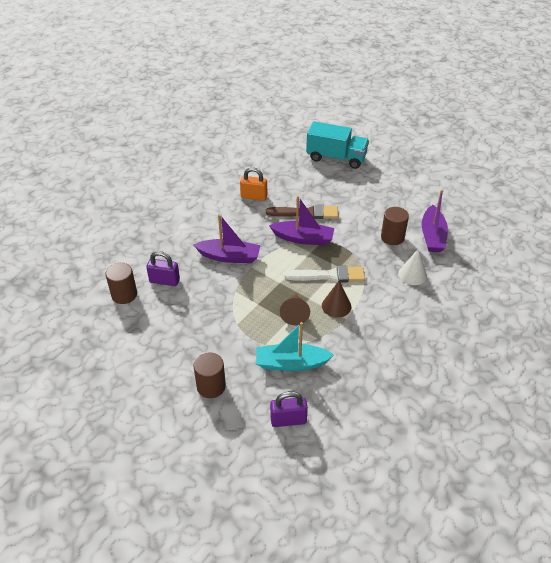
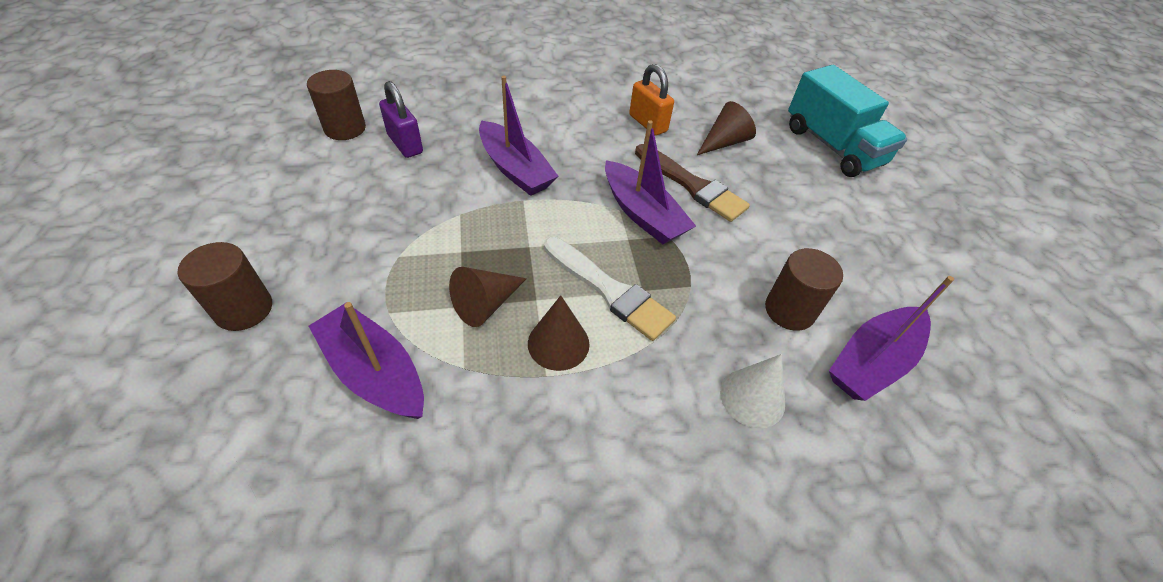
camera: 40 degrees right, 5 degrees up
(288, 420) = (238, 458): purple padlock -> none
(291, 363) = (374, 372): turquoise boat -> purple boat
(294, 184) = (724, 142): none -> brown cone

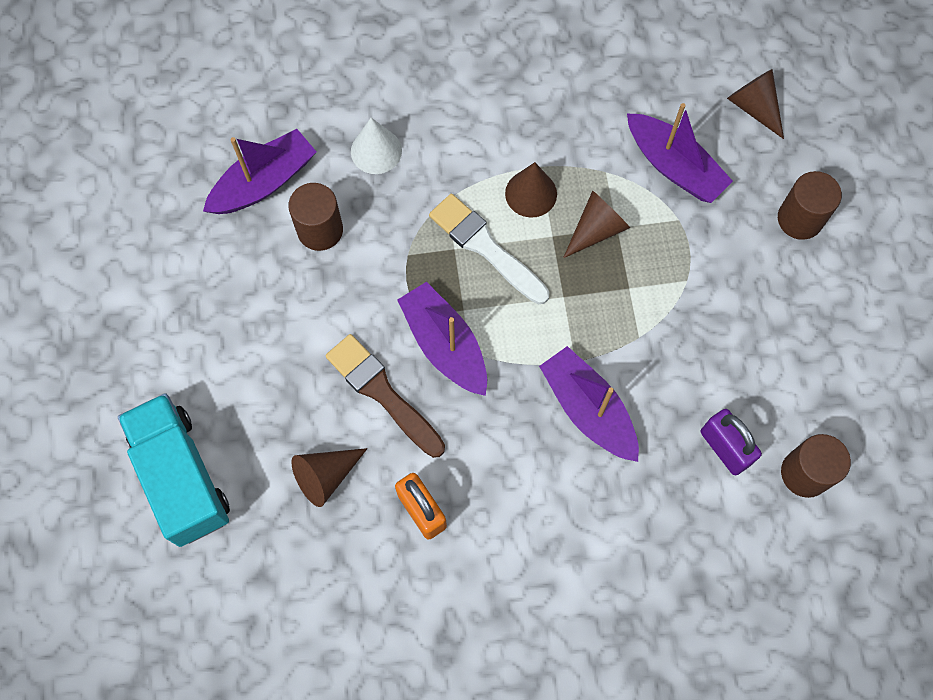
camera: 175 degrees left, 20 degrees up
(229, 455) = (754, 107): none -> brown cone

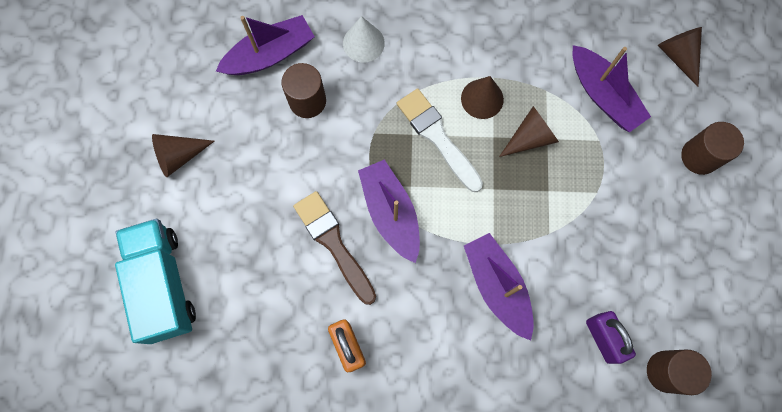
camera: 10 degrees right, 5 degrees up
(325, 476) = (276, 304): brown cone -> brown cone (179, 156)

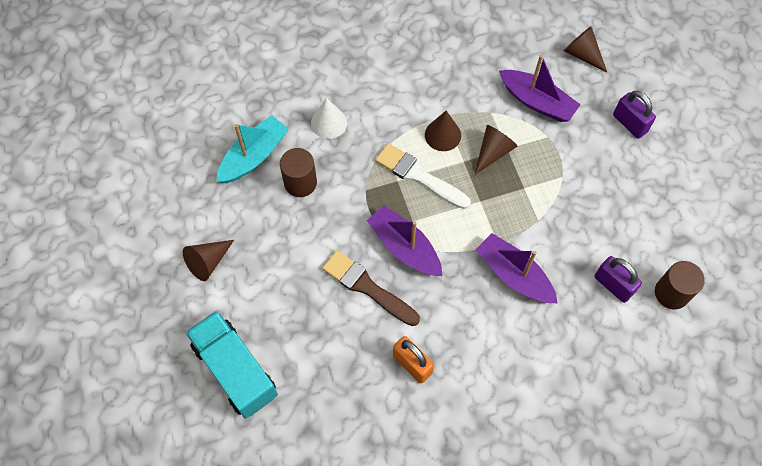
camera: 20 degrees left, 10 degrees down
(270, 54) = (254, 156): purple boat -> turquoise boat
(699, 156) = (629, 123): brown cylinder -> purple padlock

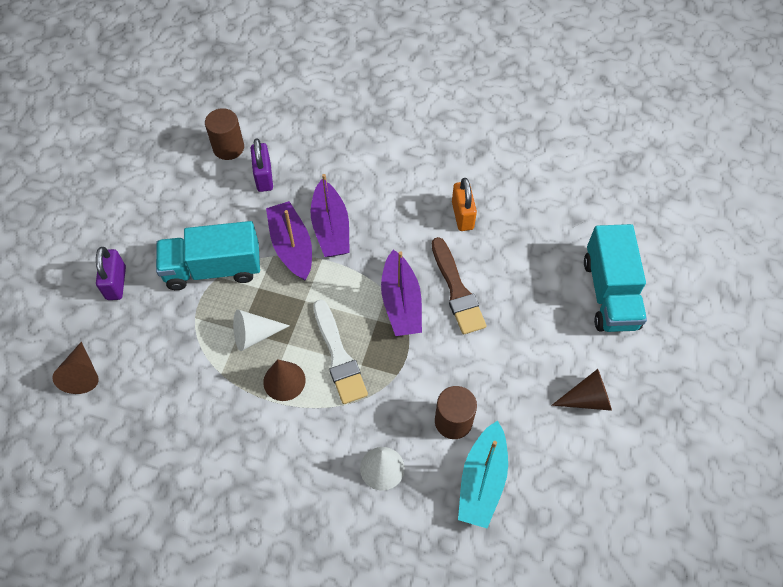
camera: 145 degrees left, 5 degrees down
(254, 156) = (482, 481): turquoise boat -> turquoise boat turned 60 degrees counterclockwise
(493, 152) = (254, 335): brown cone -> white cone
(537, 102) = (171, 355): purple boat -> purple boat (292, 246)
(572, 180) = (213, 268): none -> turquoise truck

